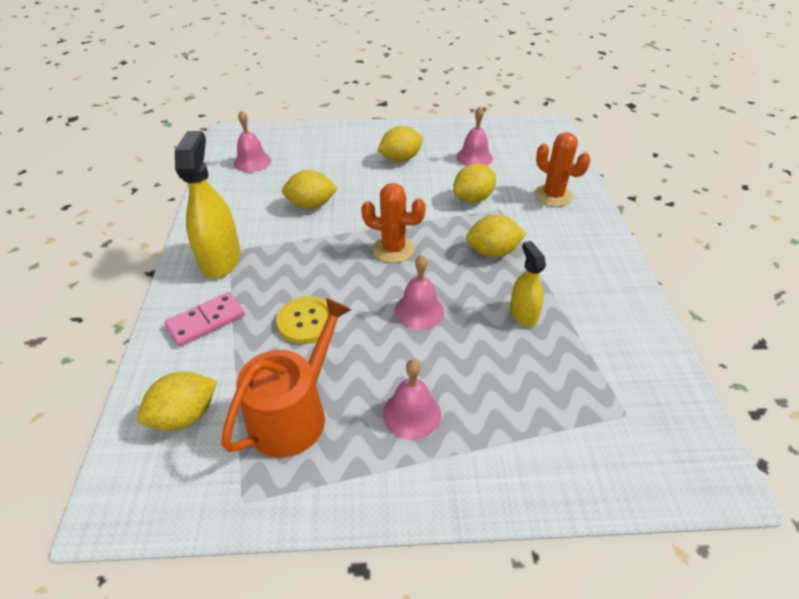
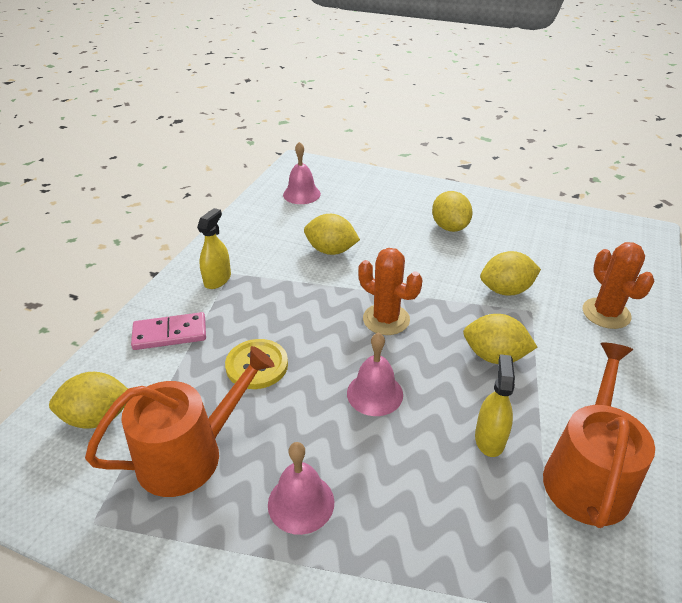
camera: 25 degrees right, 5 degrees down
(220, 259) = (217, 279): yellow spray bottle -> yellow spray bottle, size x0.57
(400, 159) = (449, 227): yellow lemon -> yellow lemon turned 75 degrees clockwise
(474, 157) = (533, 246): pink bell -> none
(600, 315) = (587, 475): none -> orange watering can

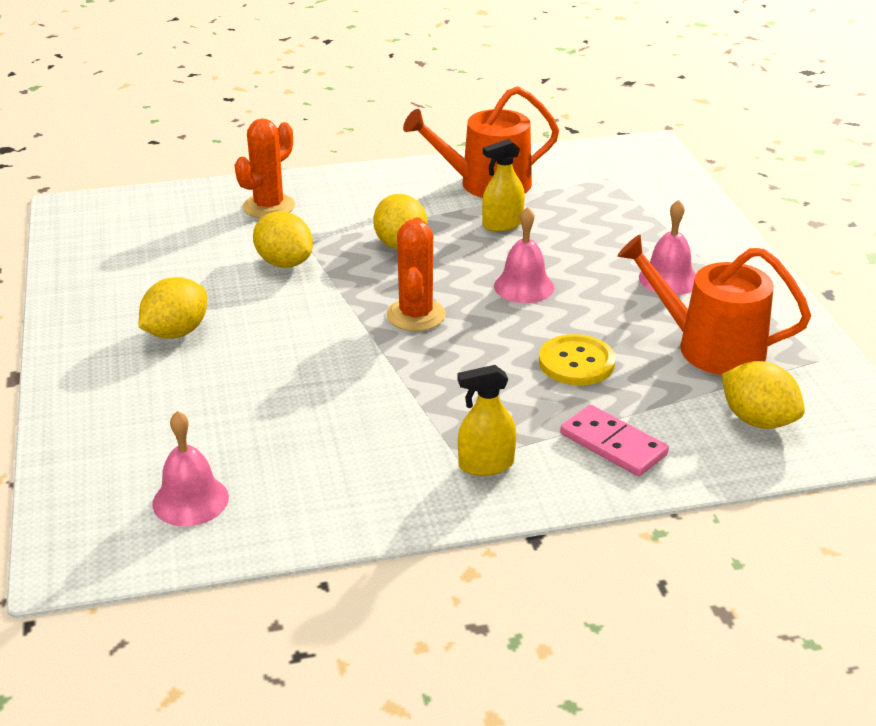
camera: 125 degrees left, 5 degrees down
(331, 250) = (325, 402): yellow lemon -> none

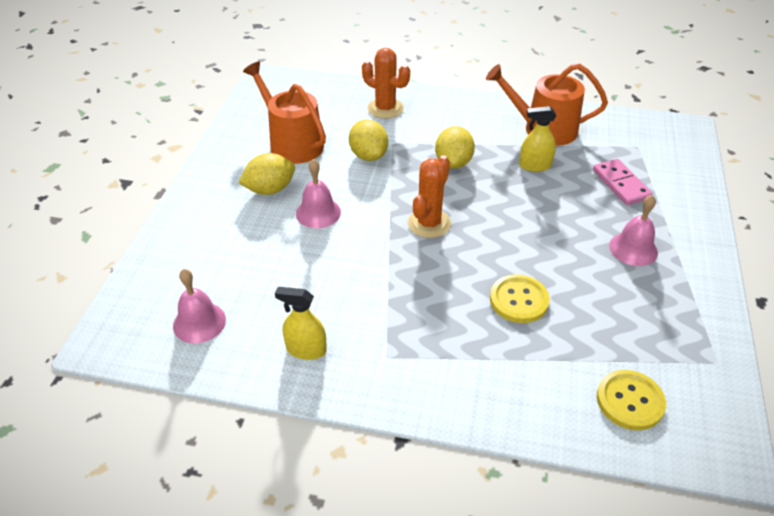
camera: 25 degrees right, 10 degrees up
(269, 206) = (385, 108): orange cactus -> orange cactus turned 60 degrees clockwise
(486, 465) = (402, 365): yellow spray bottle -> yellow spray bottle (306, 349)
(524, 286) = (519, 222): pink bell -> pink bell (318, 212)
(613, 444) = (503, 381): pink domino -> pink domino (621, 184)
(710, 347) = (630, 321): orange watering can -> orange watering can (292, 143)
(757, 420) = (630, 401): yellow lemon -> yellow button

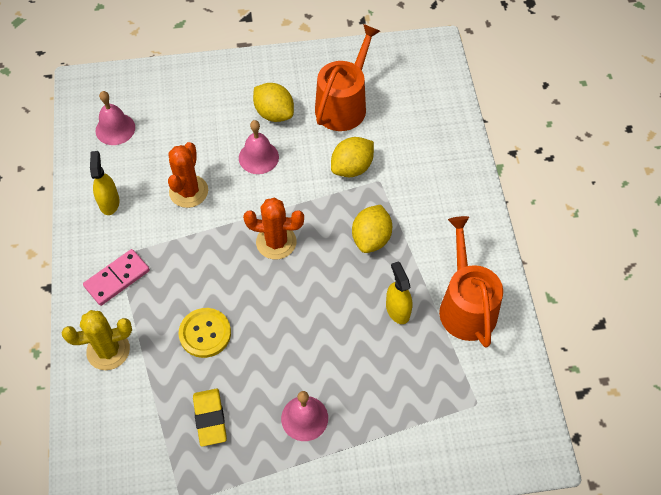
camera: 70 degrees right, 15 degrees up
(385, 108) = (433, 157): orange cactus -> orange cactus (188, 191)
(453, 163) = (371, 238): yellow lemon -> yellow lemon turned 60 degrees counterclockwise
(515, 391) = (108, 350): none -> yellow cactus
(621, 184) = (401, 395): pink domino -> pink domino (117, 279)
(621, 318) = (210, 418): none -> yellow eraser
(630, 401) = (120, 436): yellow button -> none

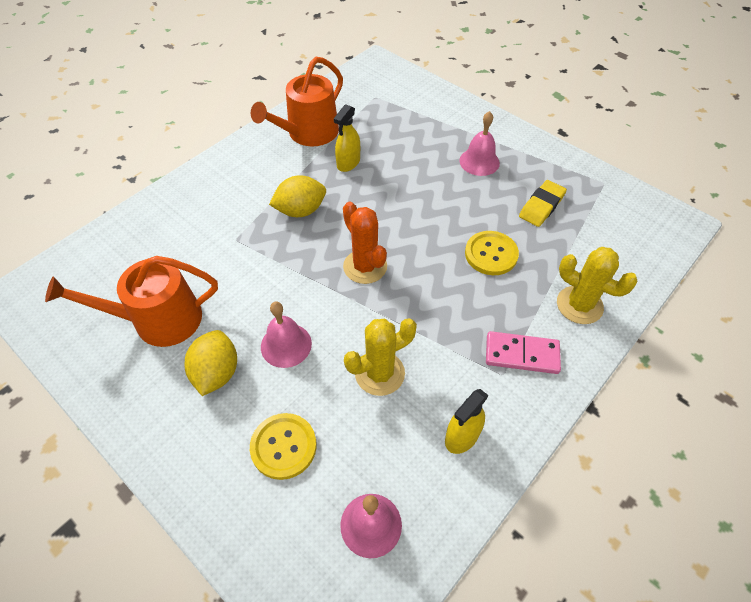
camera: 130 degrees left, 5 degrees down
(188, 191) = (379, 373): orange cactus -> yellow cactus
(195, 118) = (283, 446): none -> yellow button
(352, 167) = (236, 265): yellow lemon -> none

